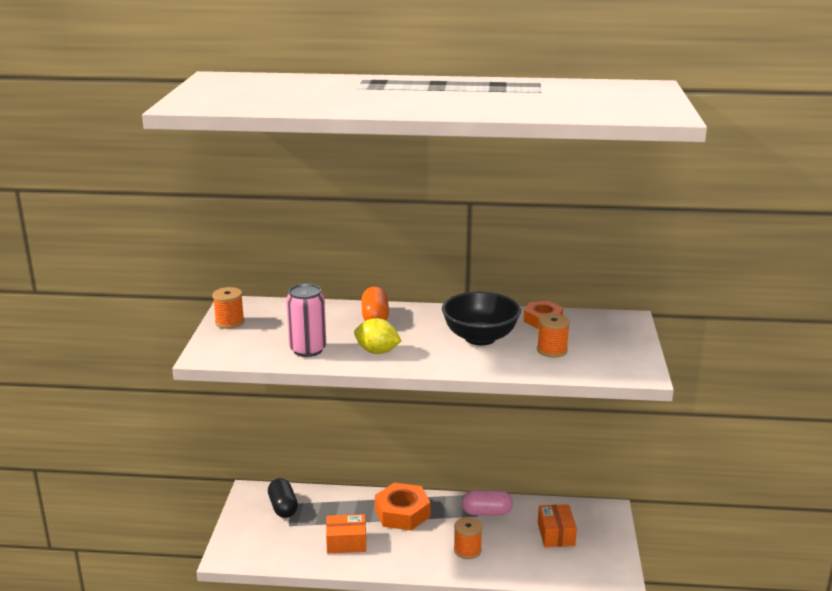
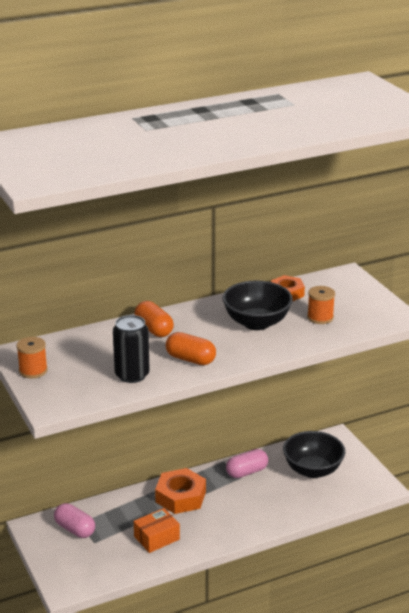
camera: 30 degrees left, 5 degrees up
(283, 507) = (75, 529): black capsule -> pink capsule
(308, 350) = (132, 375): pink can -> black can
(377, 352) = (190, 359): yellow lemon -> orange capsule
(467, 550) = (258, 507): orange spool -> none
(556, 534) = (312, 470): orange box -> black bowl

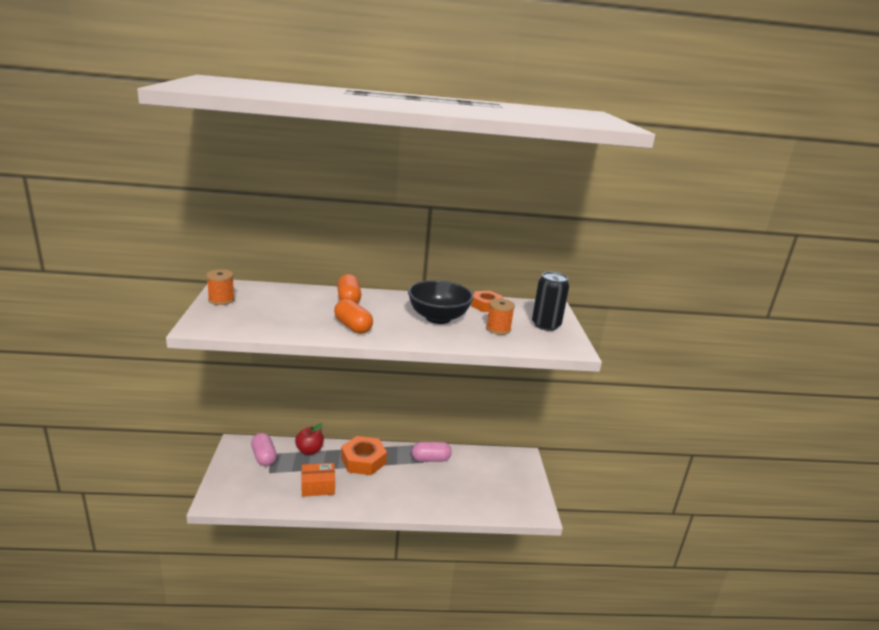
camera: 20 degrees right, 5 degrees down
(116, 506) = (309, 451): none -> red apple
(132, 375) = (291, 324): black can -> black can (546, 325)
(312, 470) = (486, 476): black bowl -> none

